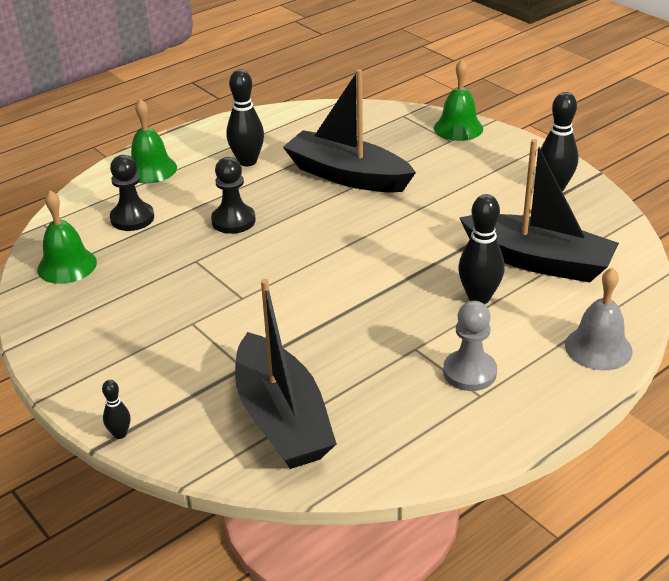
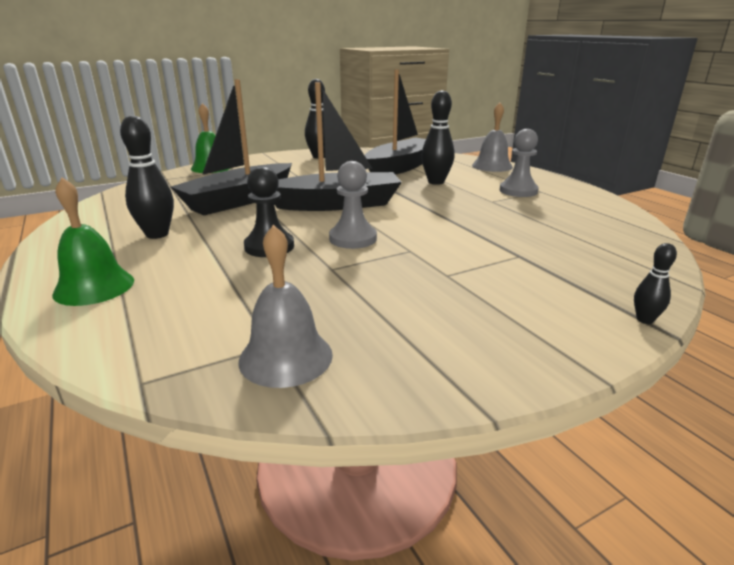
camera: 80 degrees left, 10 degrees down
(67, 265) = (286, 357): green bell -> grey bell
(132, 218) = (205, 303): black pawn -> none
(262, 261) = (353, 239): none -> grey pawn
(282, 418) = (587, 245): black boat -> black boat (337, 204)

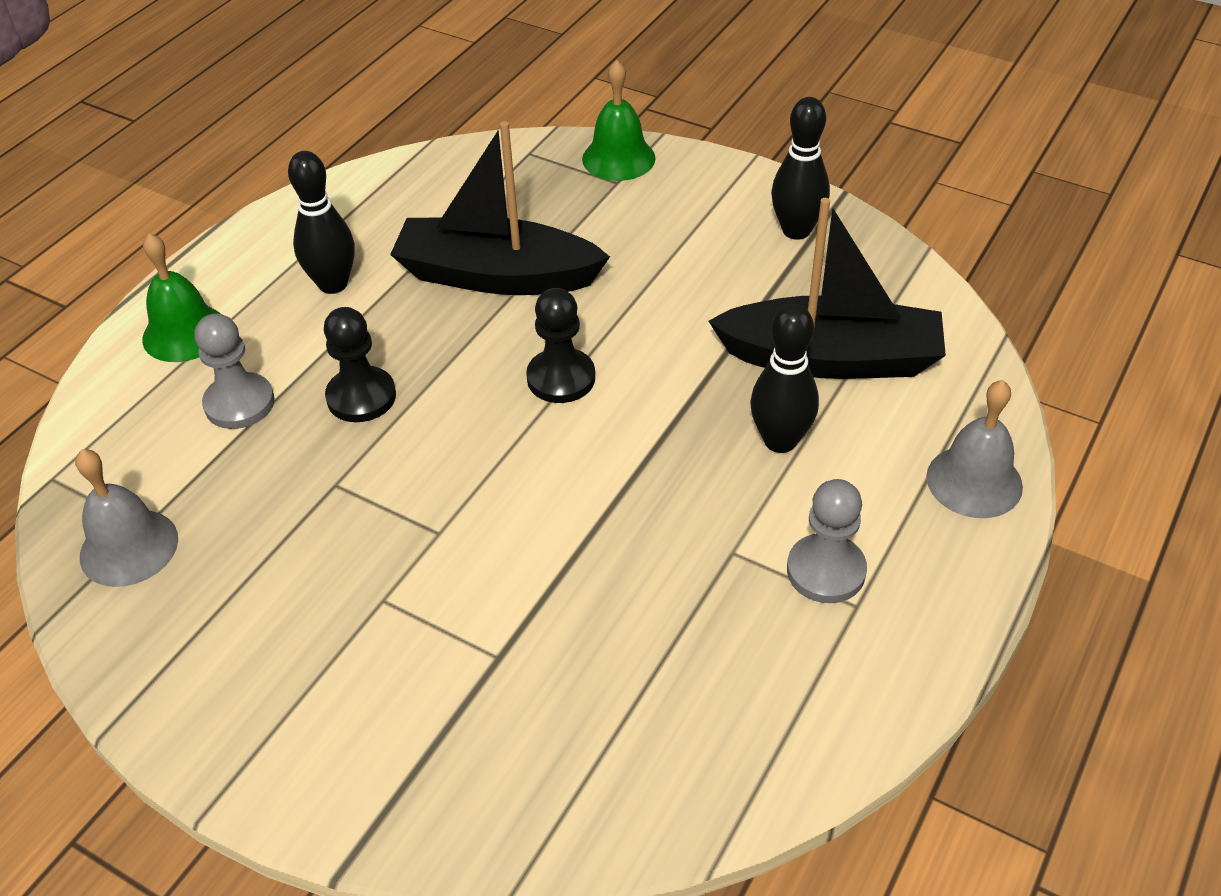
camera: 60 degrees right, 20 degrees up
(337, 204) = (561, 378): black boat -> black pawn
(353, 239) = (439, 459): grey pawn -> grey pawn (239, 403)
(644, 320) = (364, 837): black bowling pin -> none

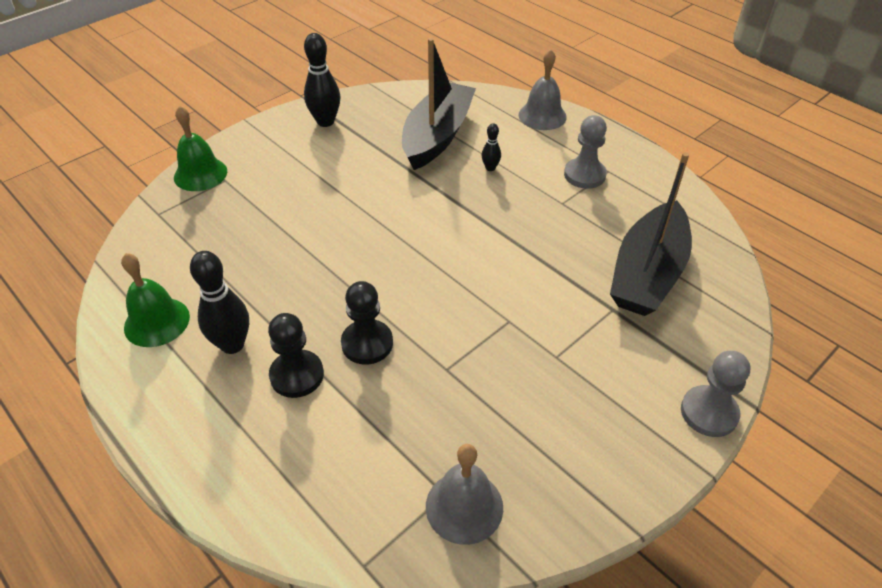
camera: 75 degrees left, 0 degrees up
(184, 333) = (231, 451): green bell -> green bell (157, 322)
(239, 403) = (337, 419): grey pawn -> grey pawn (709, 412)
(497, 276) = (283, 253): black boat -> black boat (648, 273)
(561, 378) = (399, 241): black pawn -> black pawn (297, 375)
(780, 441) = (490, 168): black bowling pin -> black bowling pin, size x0.52

